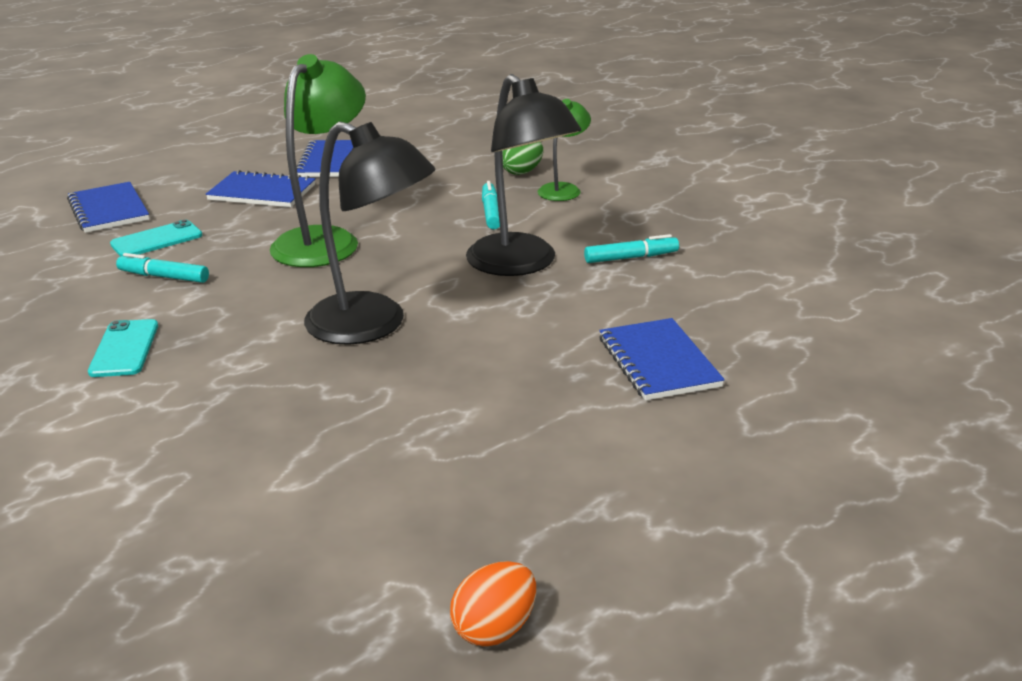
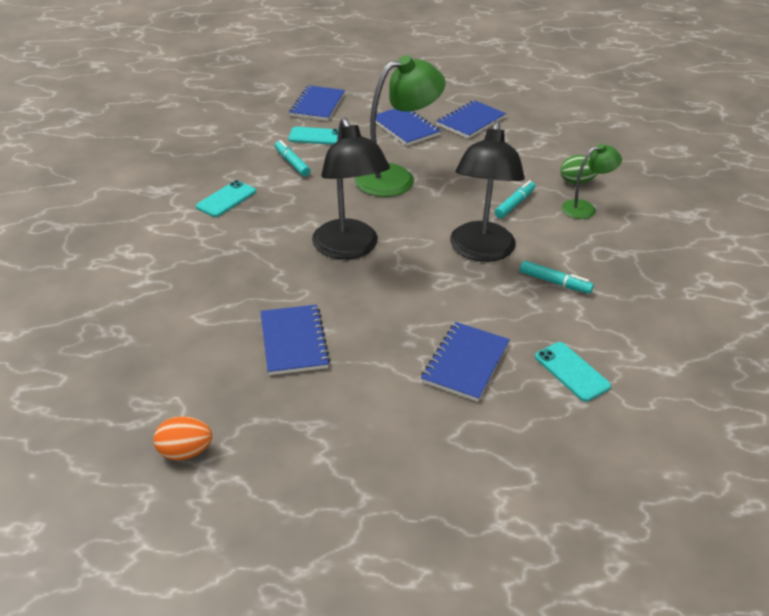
camera: 40 degrees right, 10 degrees up
(449, 442) = (294, 341): none -> blue notebook
(758, 318) = (572, 371): none -> turquoise phone

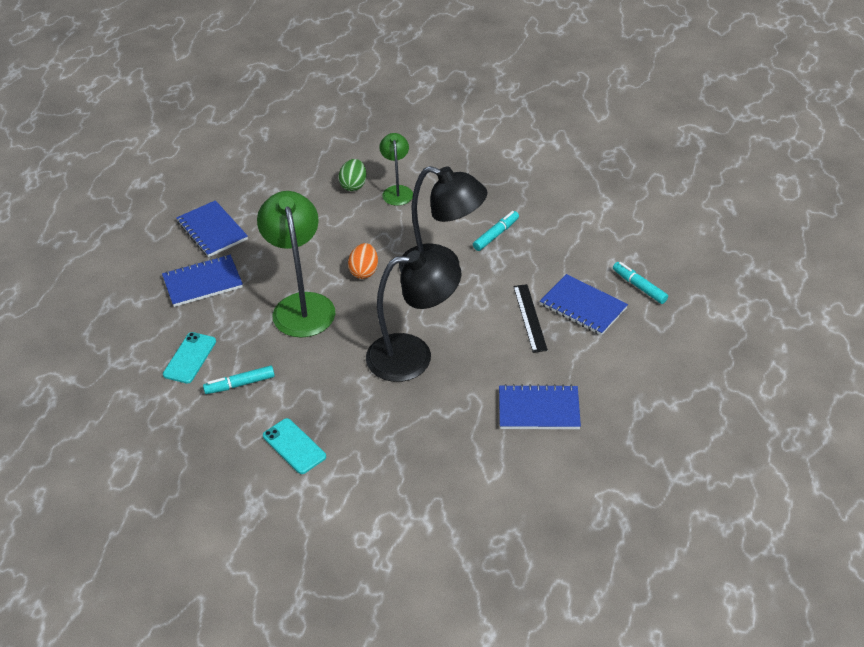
camera: 75 degrees left, 5 degrees up
(185, 452) = (659, 489): orange egg -> orange egg (364, 271)
(317, 105) = (114, 349): blue notebook -> none
(431, 321) = (530, 318): none -> black ruler
(514, 204) = (376, 232): turquoise marker -> turquoise marker (639, 286)
(572, 371) = (601, 251): turquoise phone -> none

